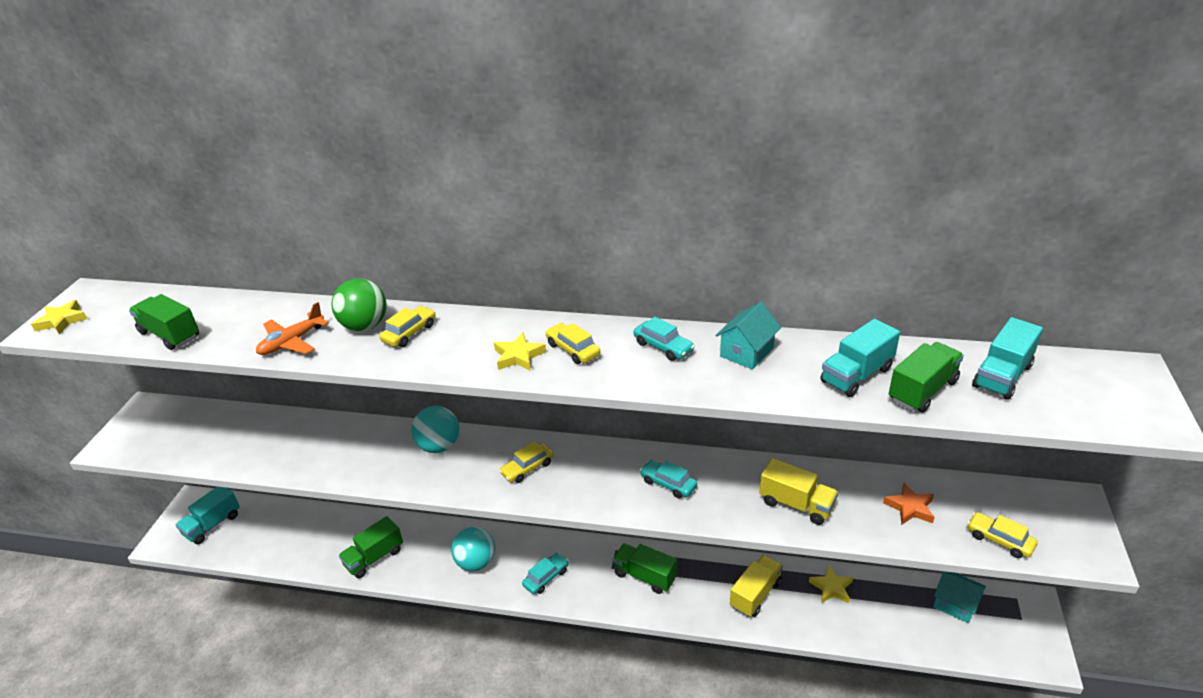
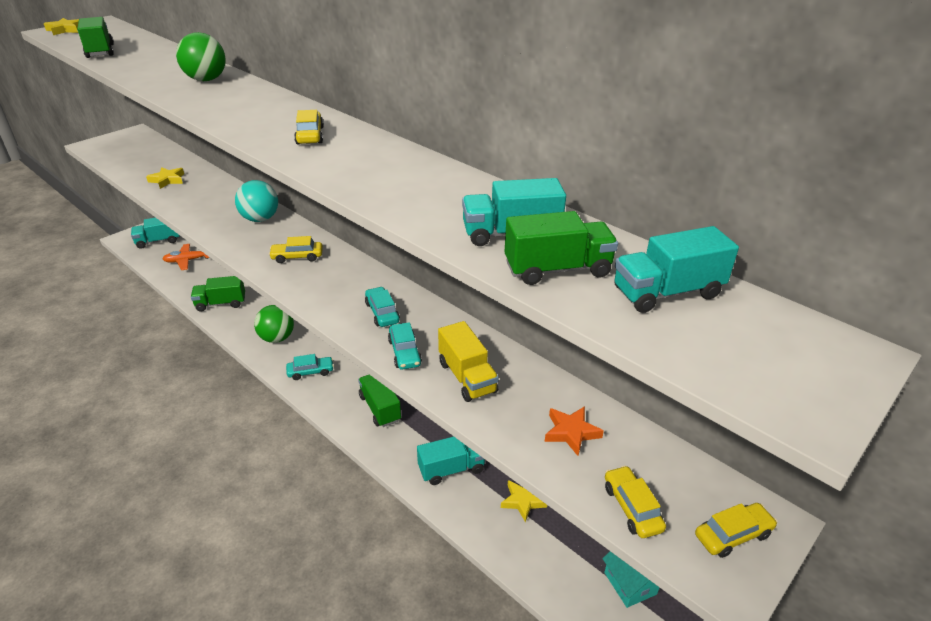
camera: 30 degrees right, 0 degrees up
(292, 342) = (152, 74): orange plane -> orange plane (187, 260)
(409, 333) = (224, 92): yellow car -> yellow car (732, 535)
(476, 562) = (277, 338): turquoise ball -> green ball
(518, 356) = (267, 126): yellow star -> yellow star (167, 180)
(663, 347) = (378, 157): turquoise car -> turquoise car (404, 352)
(746, 352) = (439, 183): turquoise house -> none
(755, 594) = (451, 469): yellow truck -> turquoise truck

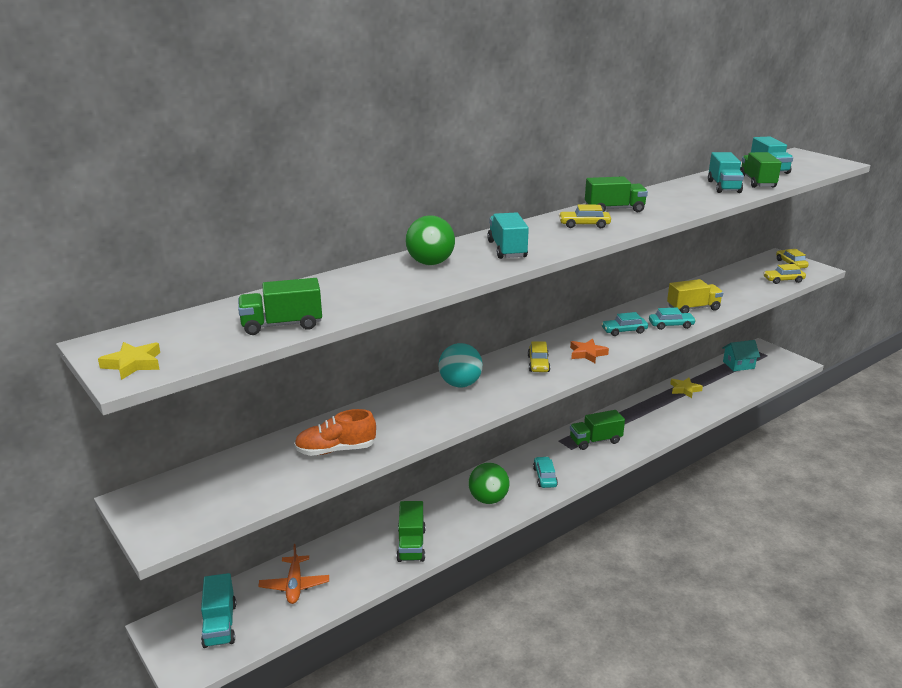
camera: 80 degrees left, 10 degrees down
(167, 180) = (336, 450): yellow star -> orange shoe
(372, 151) = (614, 209): none -> green truck
(451, 469) = (659, 413): turquoise truck -> turquoise truck (507, 249)
(571, 432) = (734, 286): orange star -> orange star (587, 354)

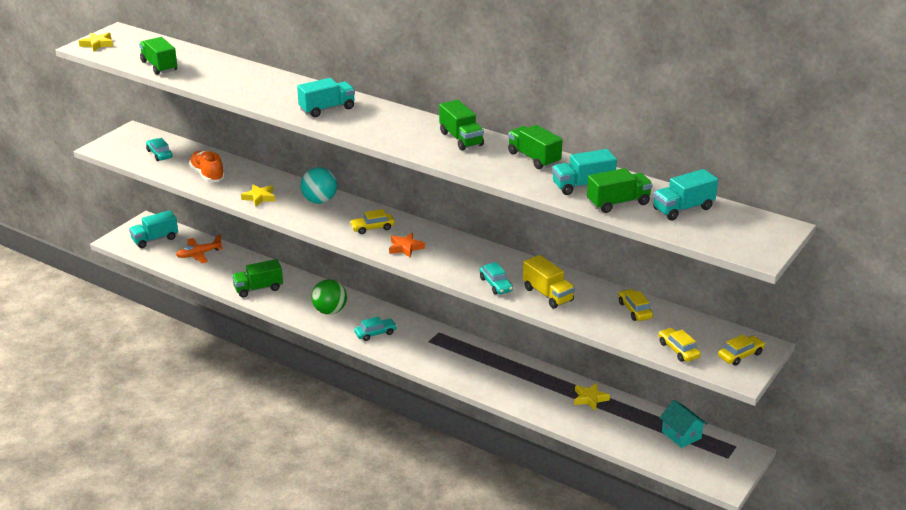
camera: 70 degrees right, 5 degrees up
(425, 420) = (259, 197): none -> yellow star
(430, 263) = (283, 88): green ball -> none
(584, 225) = (407, 130): yellow car -> yellow car (634, 310)
(595, 441) = (450, 352): green truck -> green truck (534, 158)
(624, 331) = (465, 261): turquoise car -> turquoise car (159, 154)

